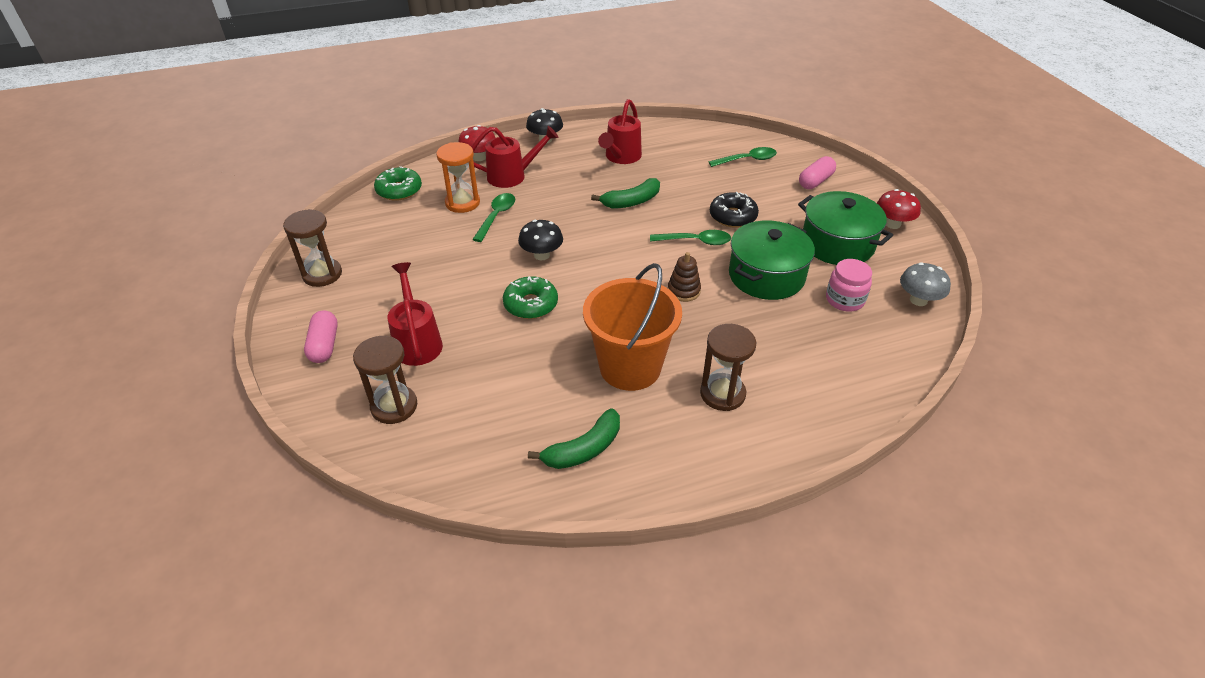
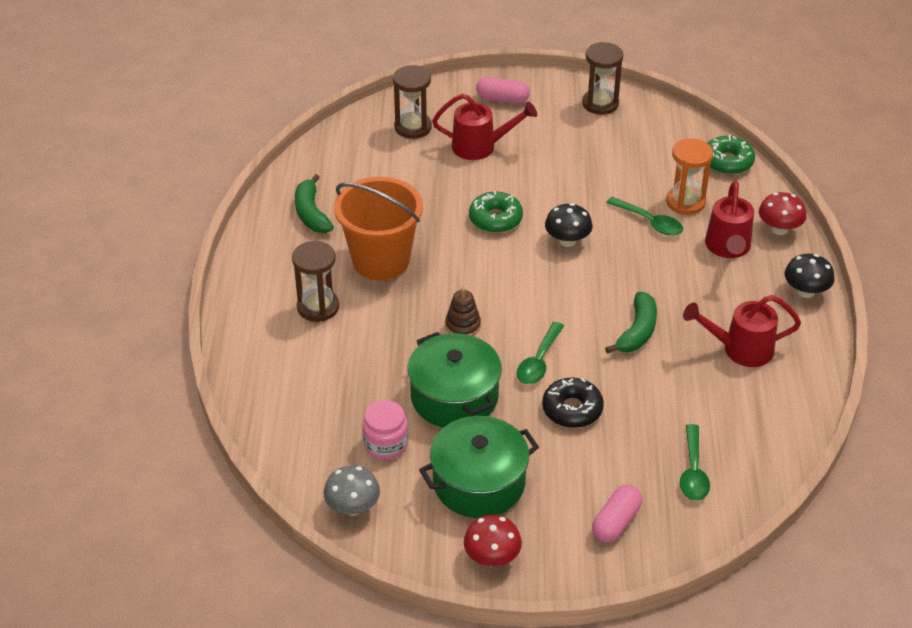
camera: 110 degrees right, 0 degrees up
(621, 157) = (740, 349): red watering can -> red watering can turned 45 degrees counterclockwise
(631, 201) = (637, 331): green banana -> green banana turned 150 degrees counterclockwise
(815, 181) = (616, 522): pink capsule -> pink capsule turned 60 degrees clockwise

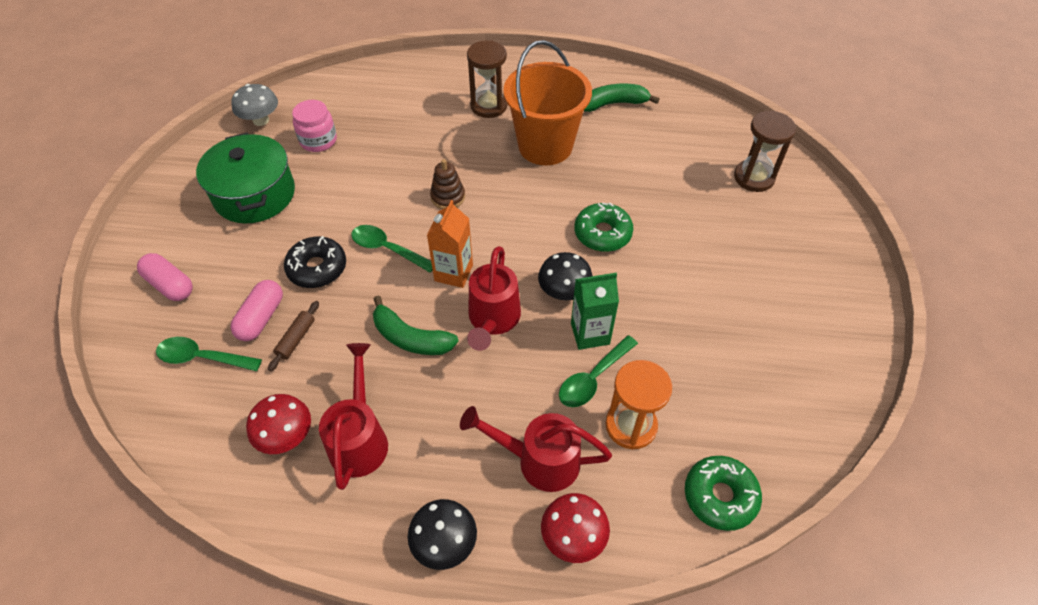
camera: 95 degrees right, 10 degrees up
(454, 397) = (358, 185): green pot -> none
(480, 147) = (726, 230): red watering can -> red watering can (492, 320)
(492, 557) = (173, 197): red mushroom -> red mushroom (286, 436)
(502, 99) = (820, 257): pink capsule -> pink capsule (261, 318)
(559, 311) = (453, 273): none -> orange carton
(600, 103) = (830, 357): brown hourglass -> none
(607, 224) = (590, 333): none -> green carton
(656, 408) = (296, 339): none -> brown rolling pin

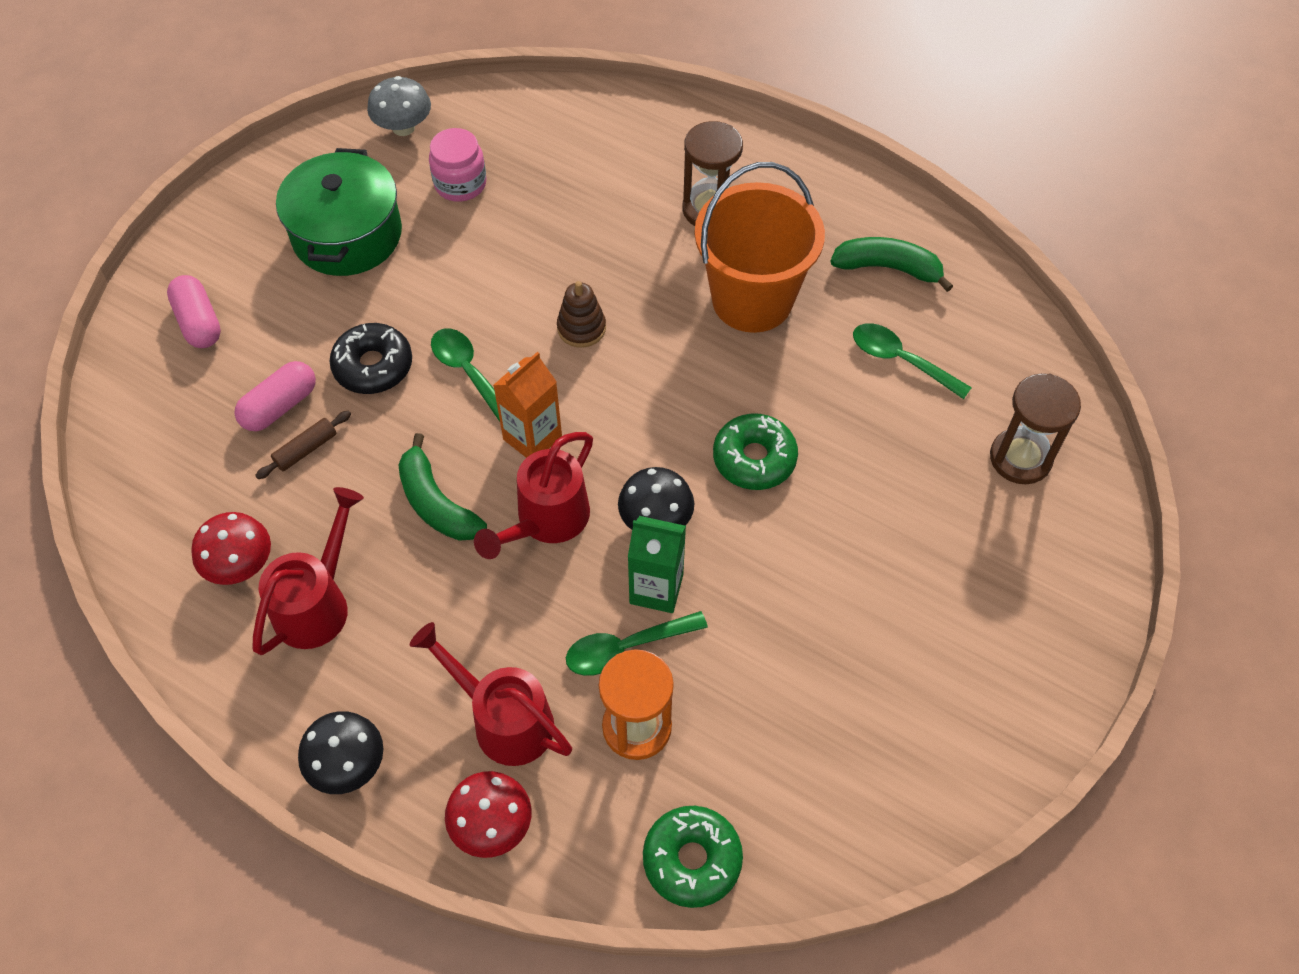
camera: 25 degrees right, 5 degrees up
(202, 358) = (194, 430): green spoon -> green spoon (900, 360)

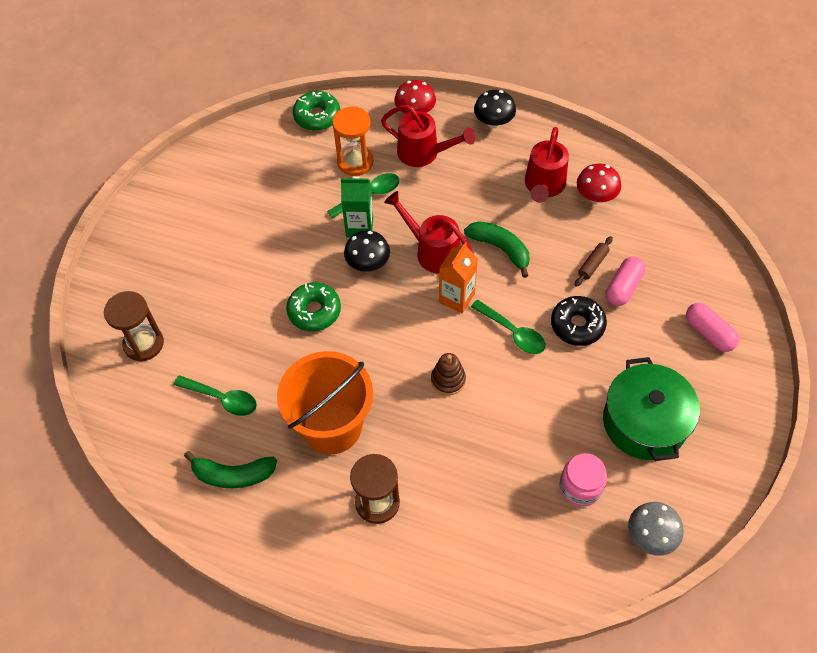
camera: 170 degrees right, 0 degrees up
(546, 520) = (432, 251): red watering can -> red watering can turned 75 degrees counterclockwise

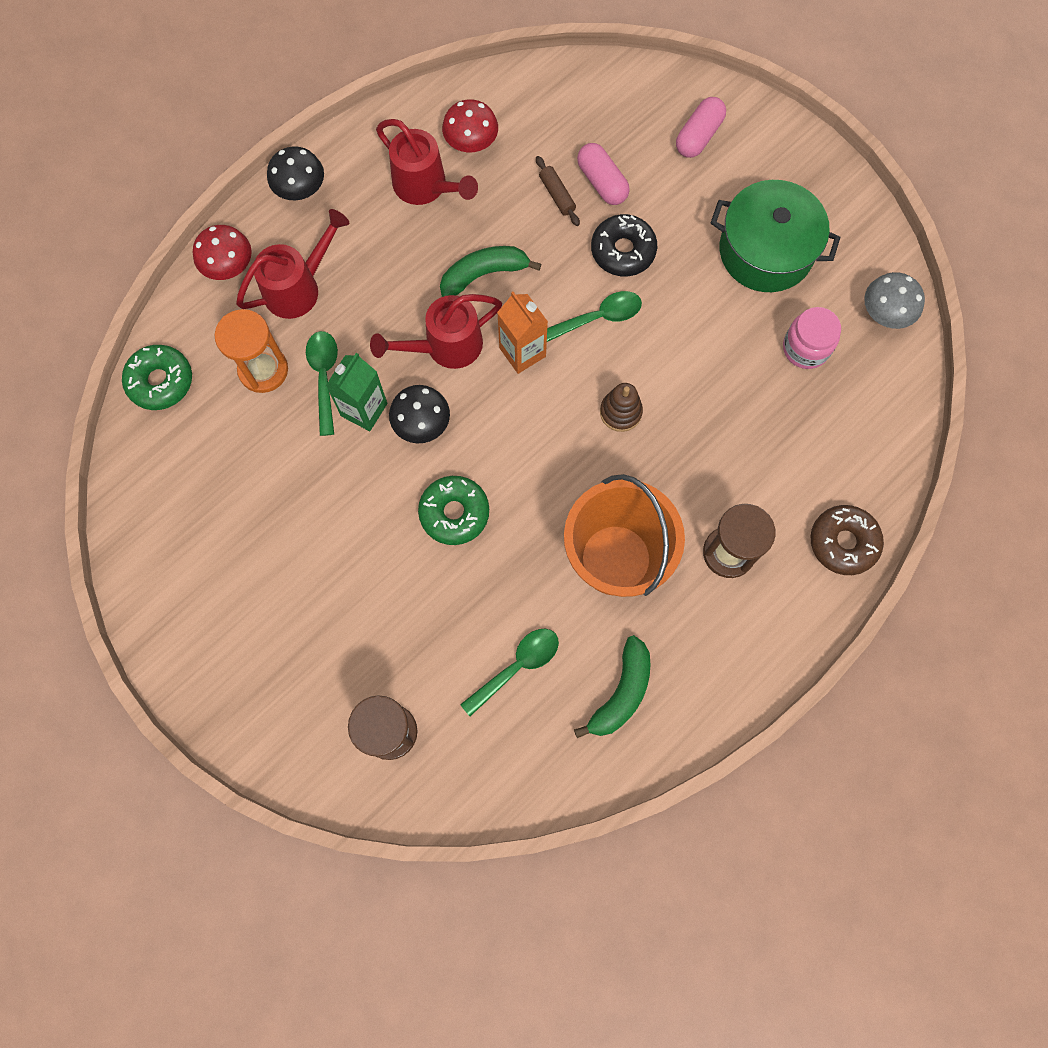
camera: 65 degrees left, 15 degrees up
(430, 586) = (843, 542): none -> brown donut
(709, 333) = (698, 136): pink capsule -> pink capsule turned 45 degrees counterclockwise

